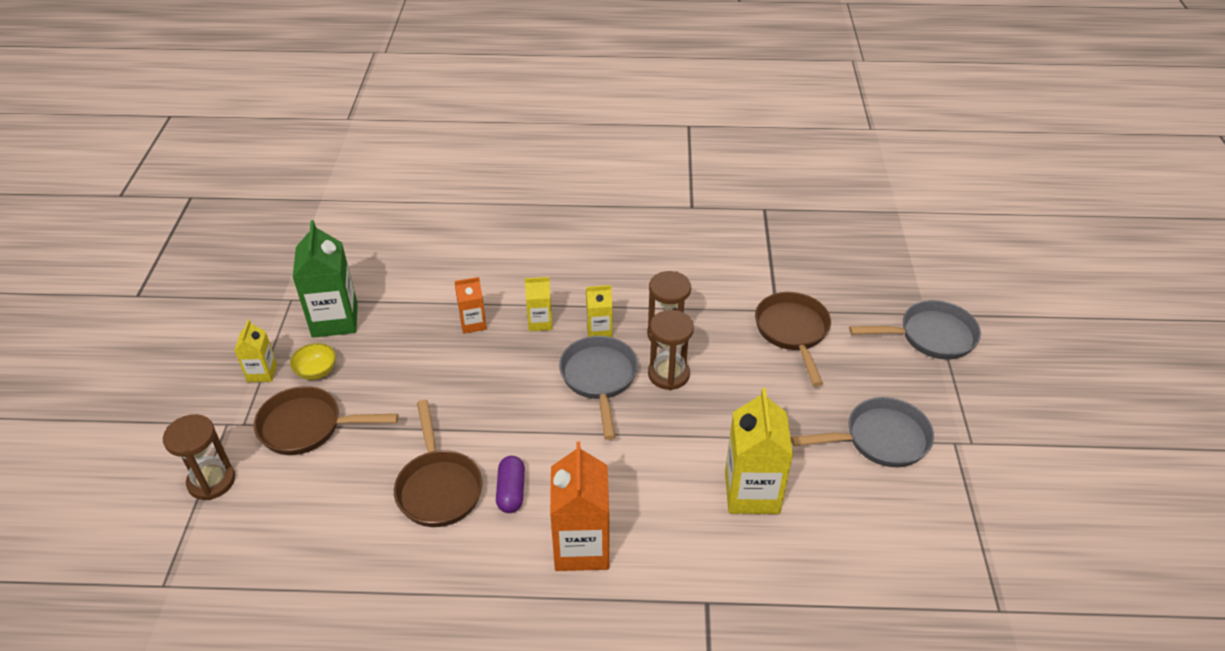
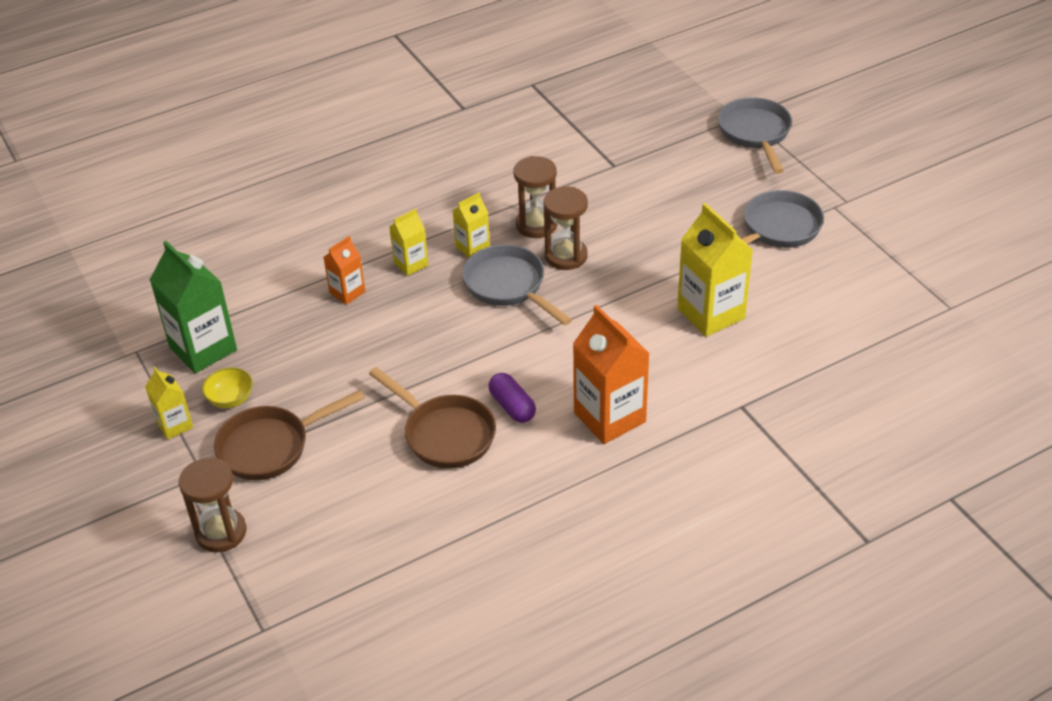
camera: 30 degrees left, 0 degrees up
(792, 332) = (642, 177): brown pan -> none
(930, 336) = (755, 134): grey pan -> grey pan turned 60 degrees counterclockwise

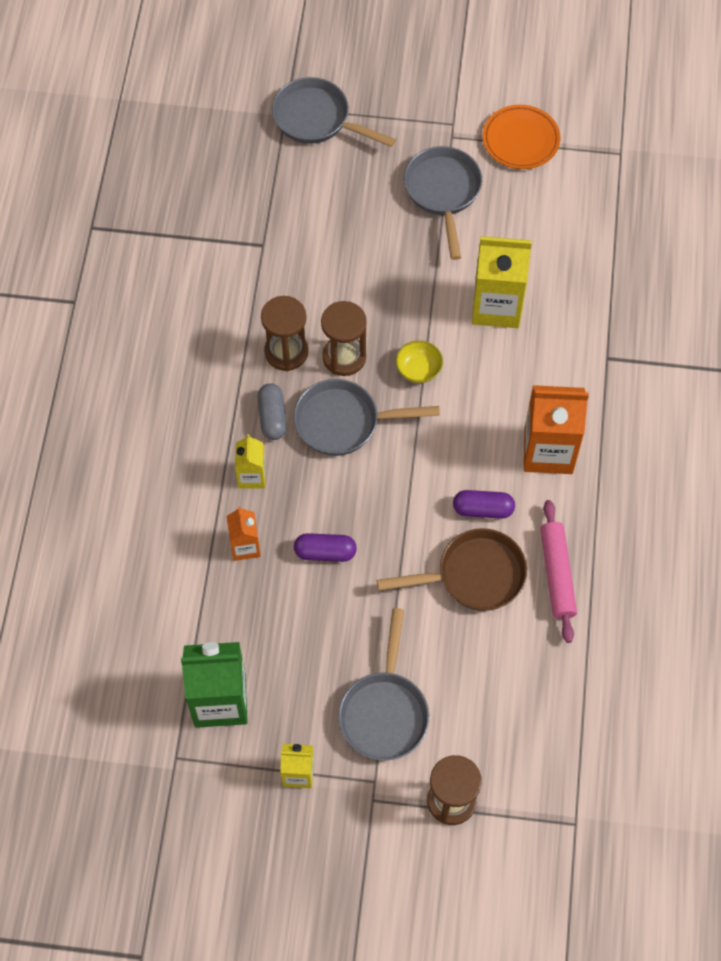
camera: 55 degrees left, 20 degrees up
(230, 399) = (302, 712): yellow bowl -> yellow bowl (418, 370)
(271, 446) = (385, 711): brown pan -> grey pan
(383, 337) = (325, 552): none -> purple capsule
(472, 247) = (272, 417): yellow carton -> grey capsule
(496, 486) = (557, 574): none -> pink rolling pin
(883, 244) = (521, 140): none -> orange plate

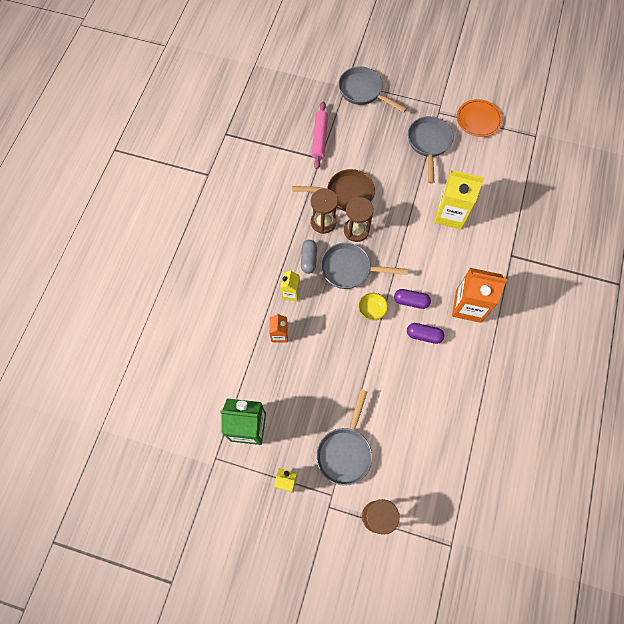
camera: 10 degrees right, 5 degrees up
(325, 552) = (326, 346): purple capsule -> purple capsule (411, 301)
(418, 370) = (398, 245): yellow bowl -> yellow bowl (372, 310)
(474, 575) = (412, 375): brown pan -> brown pan (345, 194)
(557, 574) = (462, 383): pink rolling pin -> pink rolling pin (319, 138)

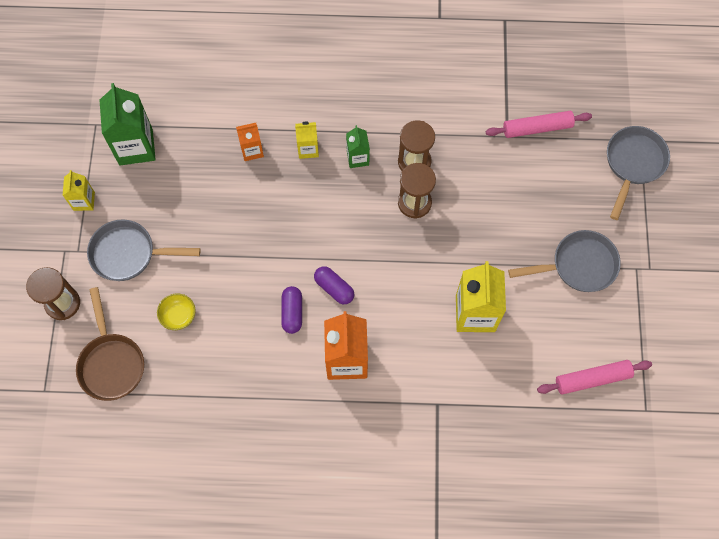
camera: 75 degrees right, 0 degrees up
(309, 259) = (357, 158): grey capsule -> green carton
(345, 194) = (464, 178): brown pan -> brown pan (111, 363)
(350, 269) = (358, 207): grey pan -> none
(372, 310) = (310, 245): yellow bowl -> yellow bowl (178, 316)
(411, 301) = (334, 288): purple capsule -> purple capsule turned 45 degrees counterclockwise
(478, 120) = (644, 325): orange plate -> none
(509, 159) = (592, 379): none -> pink rolling pin

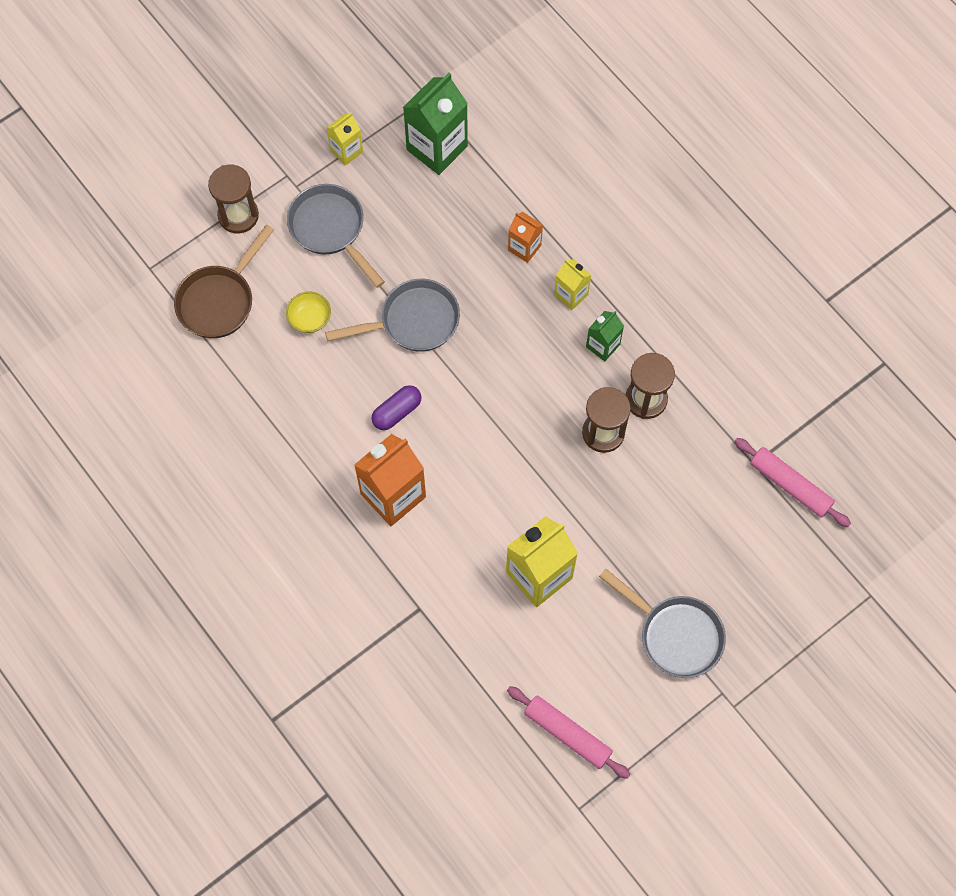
camera: 50 degrees right, 0 degrees up
(334, 288) = (452, 429): purple capsule -> none
(633, 164) = (836, 607): grey pan -> grey pan (413, 321)

